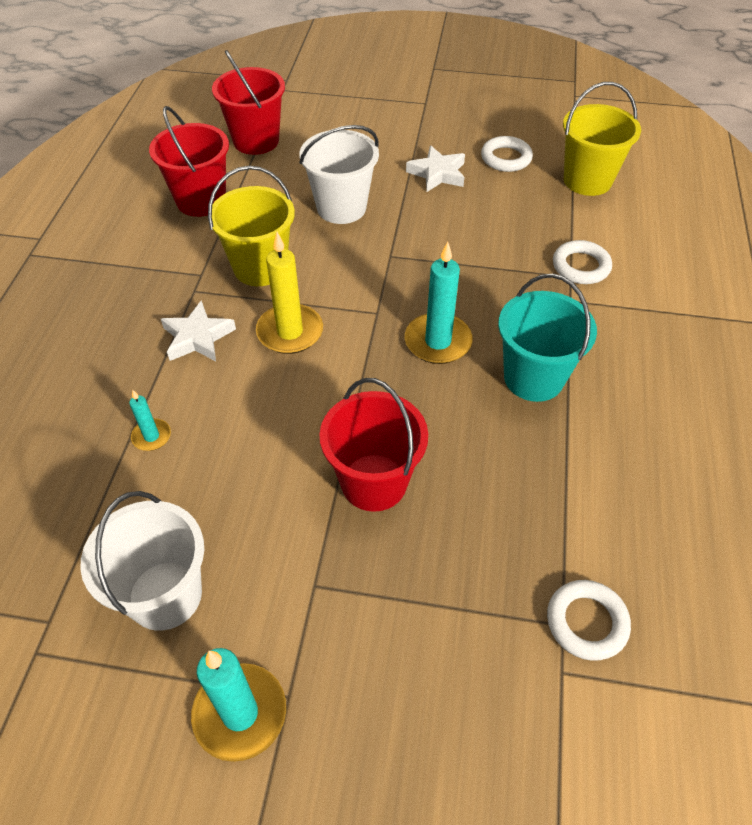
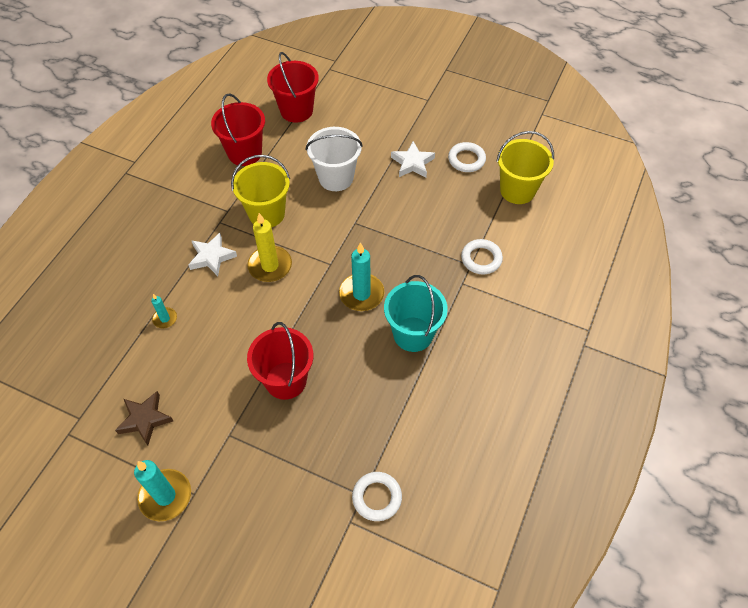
camera: 15 degrees right, 5 degrees up
(165, 595) = (145, 419): white bucket -> brown star

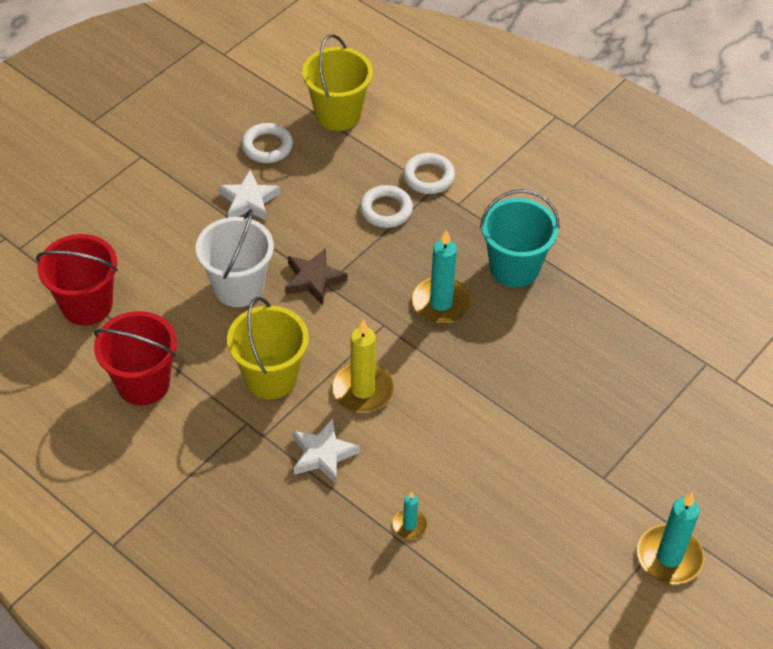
camera: 75 degrees left, 5 degrees down
(145, 419) = (559, 567): brown star -> brown star (313, 279)
(286, 380) = (543, 406): red bucket -> none
(377, 497) = (711, 351): white ring -> white ring (386, 210)

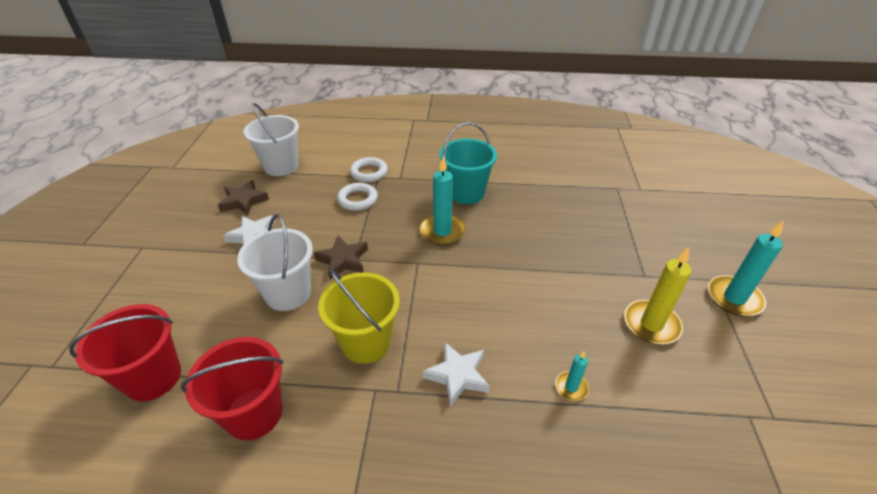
camera: 35 degrees left, 10 degrees down
(267, 146) = (243, 201): white ring -> brown star
(338, 114) = (281, 166): yellow bucket -> white bucket
(363, 390) = (443, 311): yellow candle -> yellow candle (651, 324)

